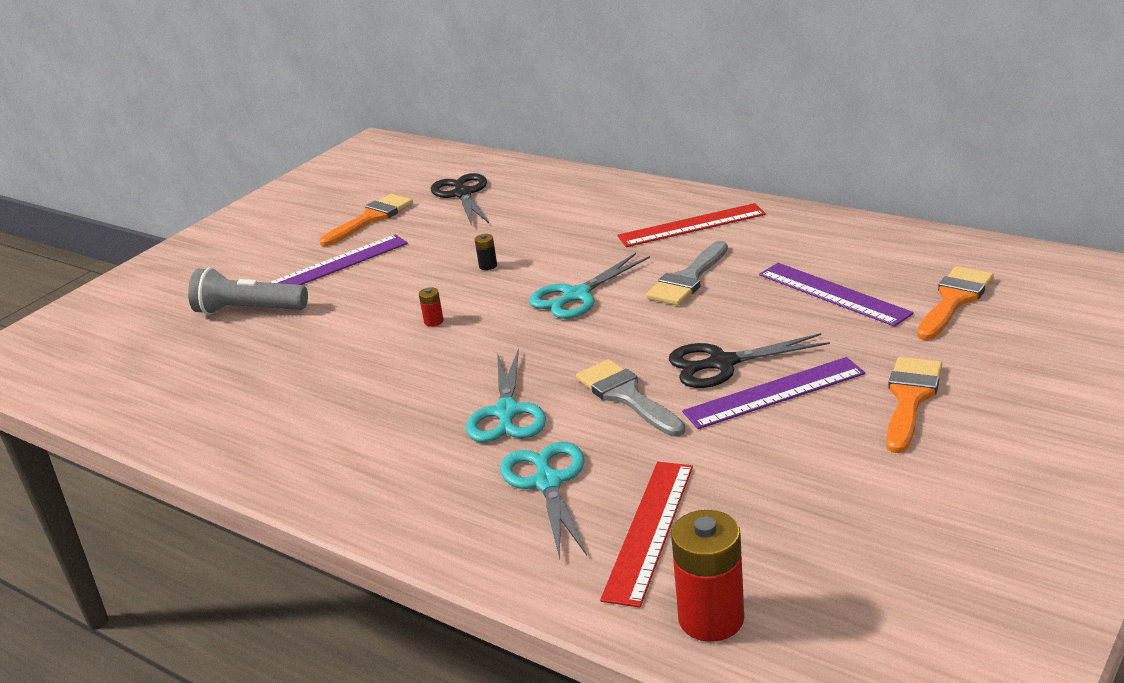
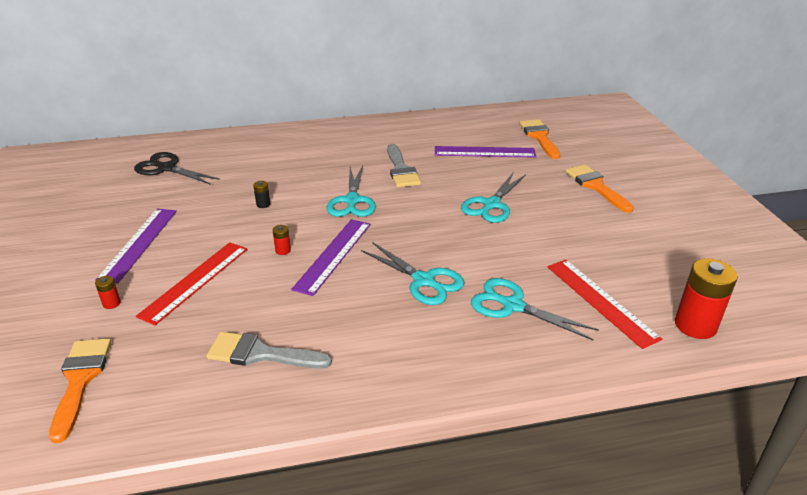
camera: 50 degrees left, 5 degrees up
(249, 310) = (111, 303): grey flashlight -> red battery
(371, 218) = (115, 205): orange brush -> orange brush (80, 380)
(627, 396) = (474, 241): grey brush -> grey brush (261, 354)
(691, 225) = (355, 142): red ruler -> red ruler (195, 281)
(721, 364) = (491, 205): black scissors -> turquoise scissors
(774, 393) = (538, 208): purple ruler -> purple ruler (333, 255)

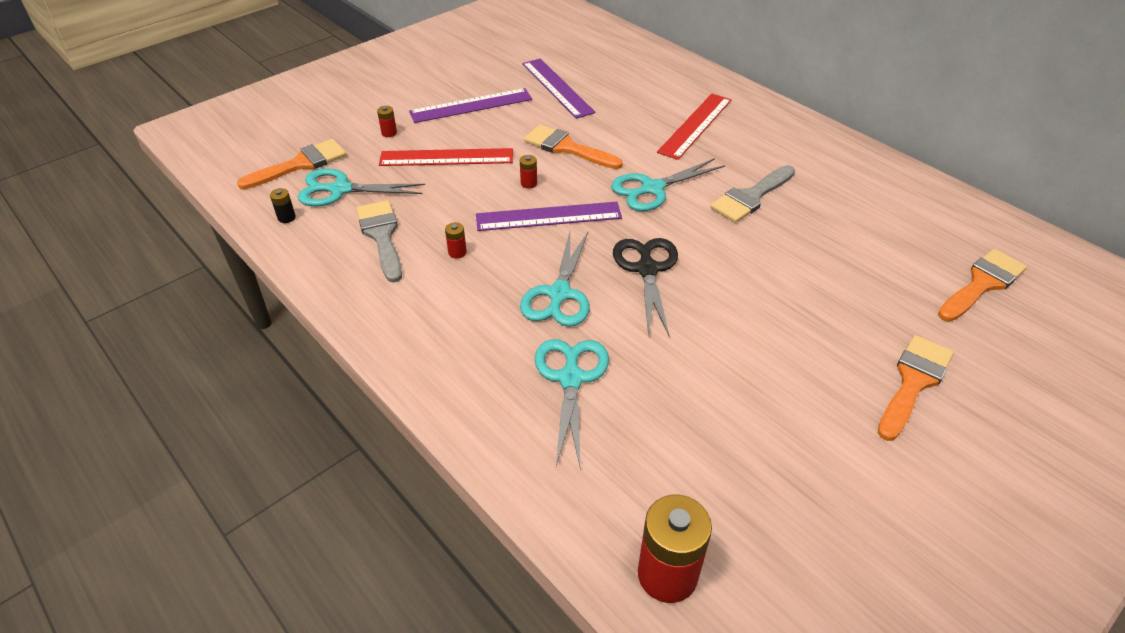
camera: 60 degrees right, 10 degrees up
(166, 168) = (590, 61): black scissors -> black scissors (647, 269)
(261, 218) = (567, 148): none -> orange brush
(263, 204) = (589, 139): black battery -> black battery (286, 217)
(328, 315) = (457, 252): none -> red battery
(484, 152) = (874, 247): purple ruler -> purple ruler (557, 87)
(491, 205) = (755, 295): turquoise scissors -> turquoise scissors (340, 189)
(600, 301) = (641, 457): red ruler -> red ruler (695, 125)

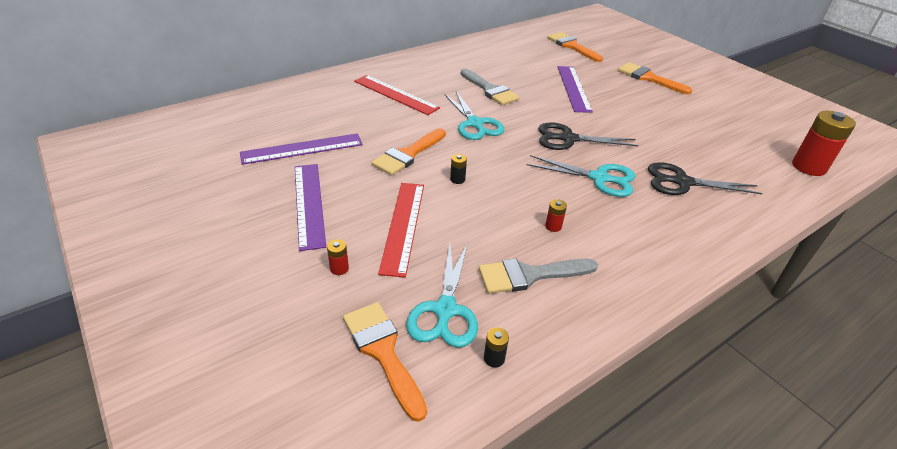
camera: 85 degrees left, 5 degrees down
(529, 183) = (457, 179): red battery -> black battery
(548, 216) = (505, 174): purple ruler -> purple ruler (573, 88)
(571, 378) = (682, 182): turquoise scissors -> black scissors

